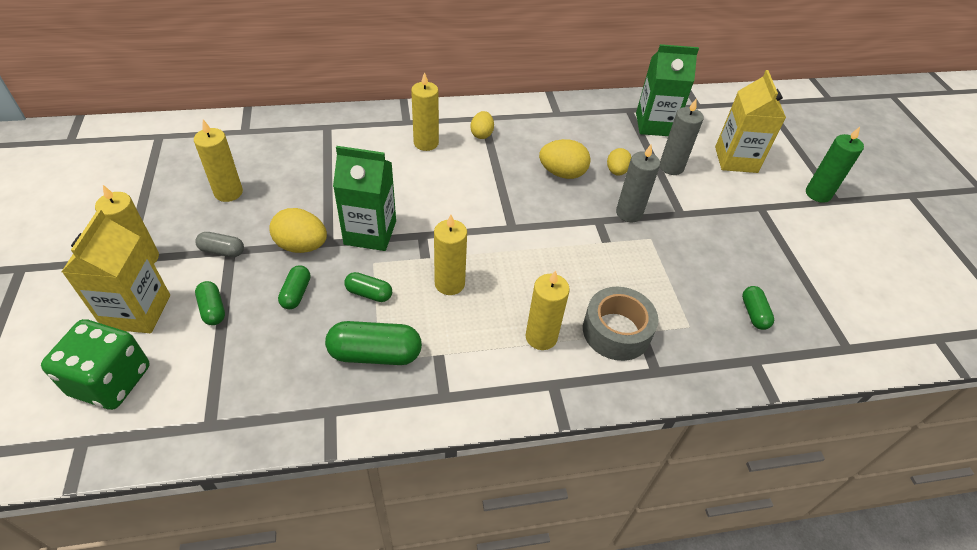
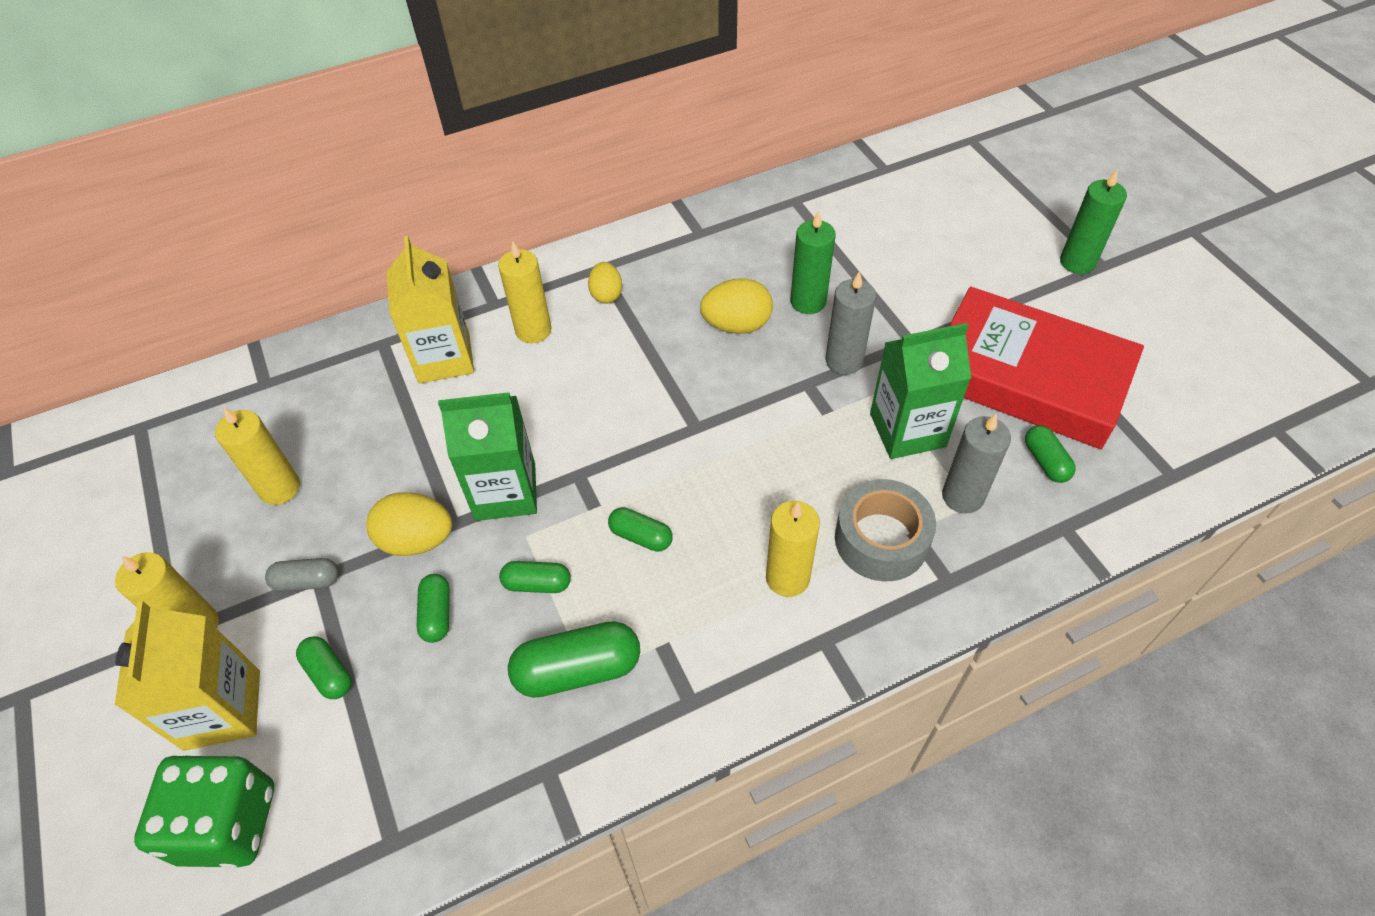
camera: 10 degrees left, 5 degrees up
(449, 283) = (641, 536): yellow candle -> green capsule
(616, 171) = (808, 301): yellow egg -> green candle
(654, 125) = (836, 215): green carton -> green carton (907, 430)
(671, 167) = (878, 274): grey candle -> grey candle (962, 496)
(736, 160) = (958, 239): yellow carton -> yellow carton (444, 358)
(758, 256) = (1027, 377): none -> red book

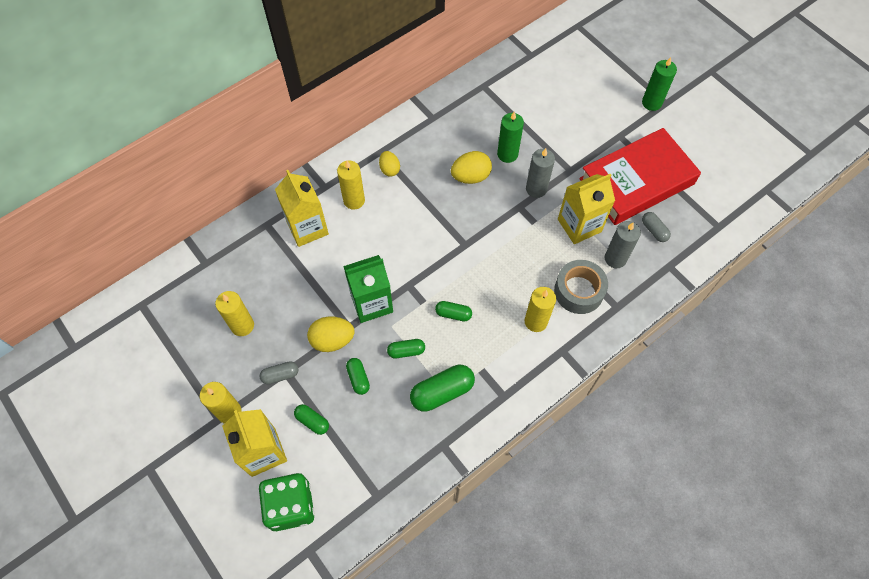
camera: 15 degrees left, 10 degrees up
(907, 430) = (579, 225): green carton -> yellow carton
(1027, 377) = (636, 181): red book -> red book turned 45 degrees counterclockwise
(1045, 461) = (654, 230): green capsule -> grey capsule

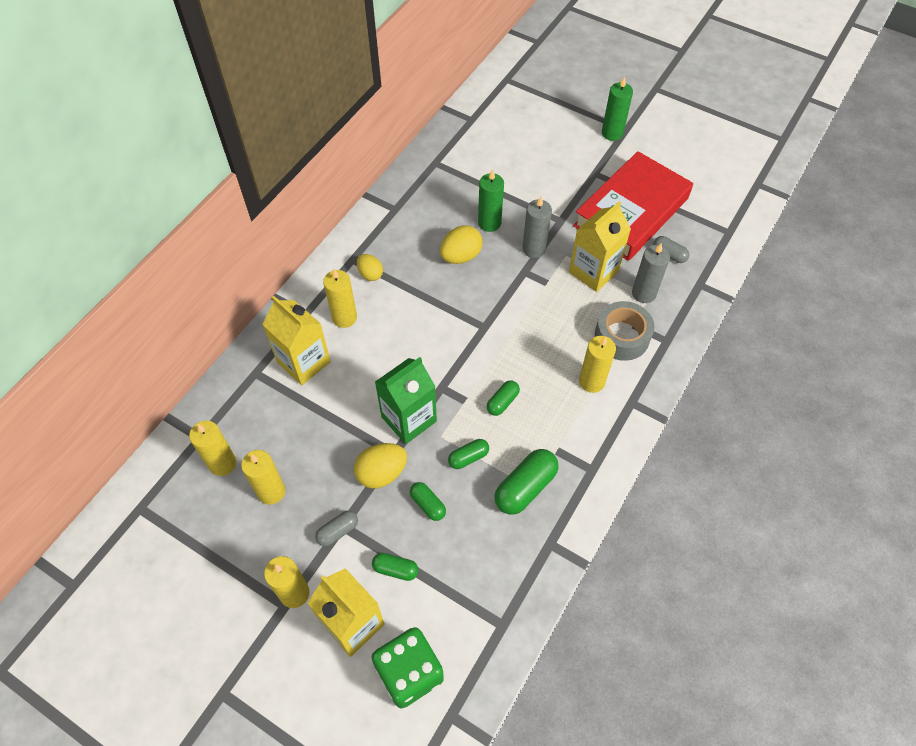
camera: 20 degrees left, 5 degrees down
(214, 290) = (222, 463): none -> yellow candle
(453, 314) = (502, 402): green capsule -> green capsule turned 45 degrees counterclockwise

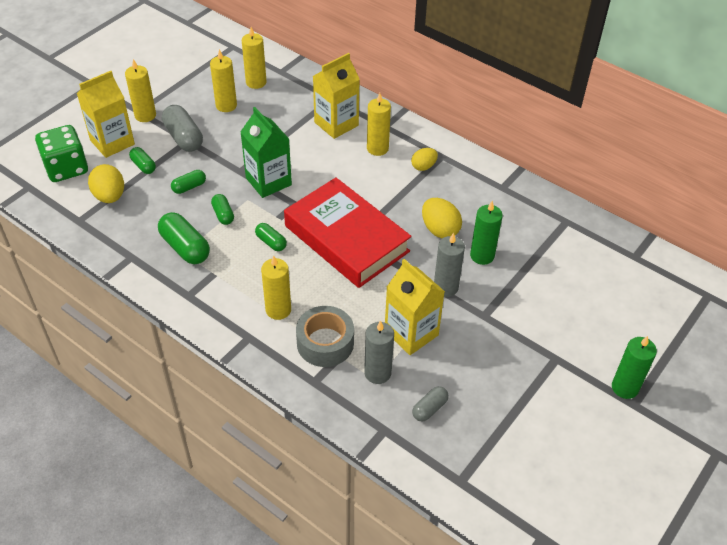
camera: 95 degrees right, 10 degrees down
(338, 531) = (183, 138): grey capsule -> grey capsule, size x1.75
(381, 473) = (224, 163): yellow egg -> yellow egg (110, 196)
(395, 569) = (143, 166): green capsule -> green capsule turned 60 degrees counterclockwise
(631, 212) = (494, 383): red book -> red book (346, 238)

